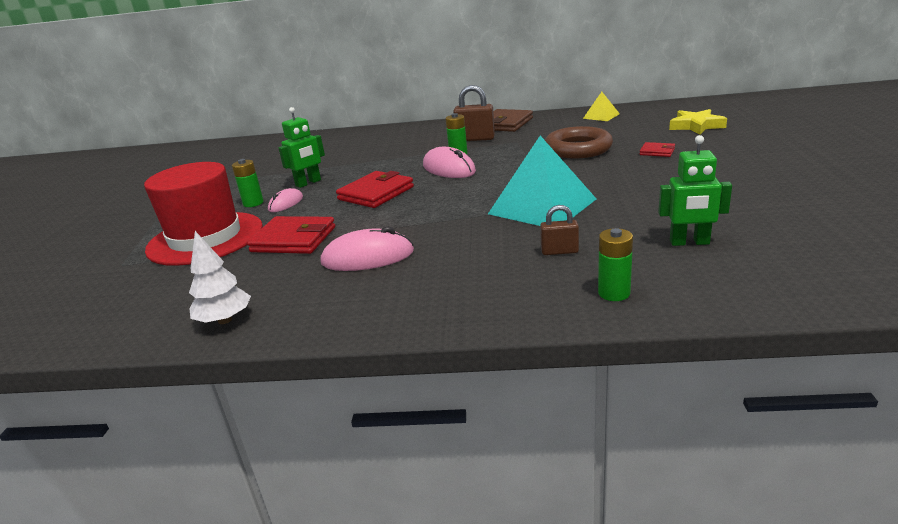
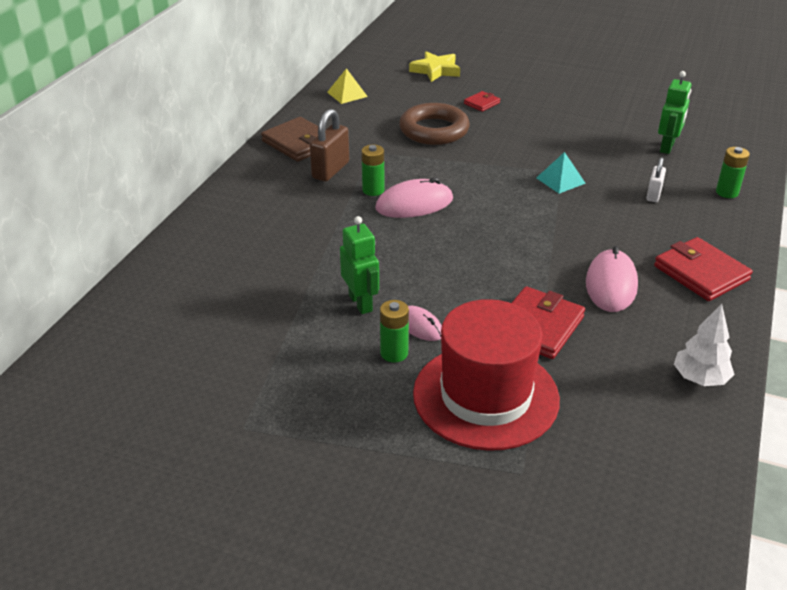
camera: 75 degrees left, 10 degrees up
(376, 193) = (446, 259): red wallet -> red wallet (701, 273)
(542, 206) = (560, 180): turquoise pyramid -> turquoise pyramid, size x0.48
(559, 251) = (653, 195): brown padlock -> white padlock

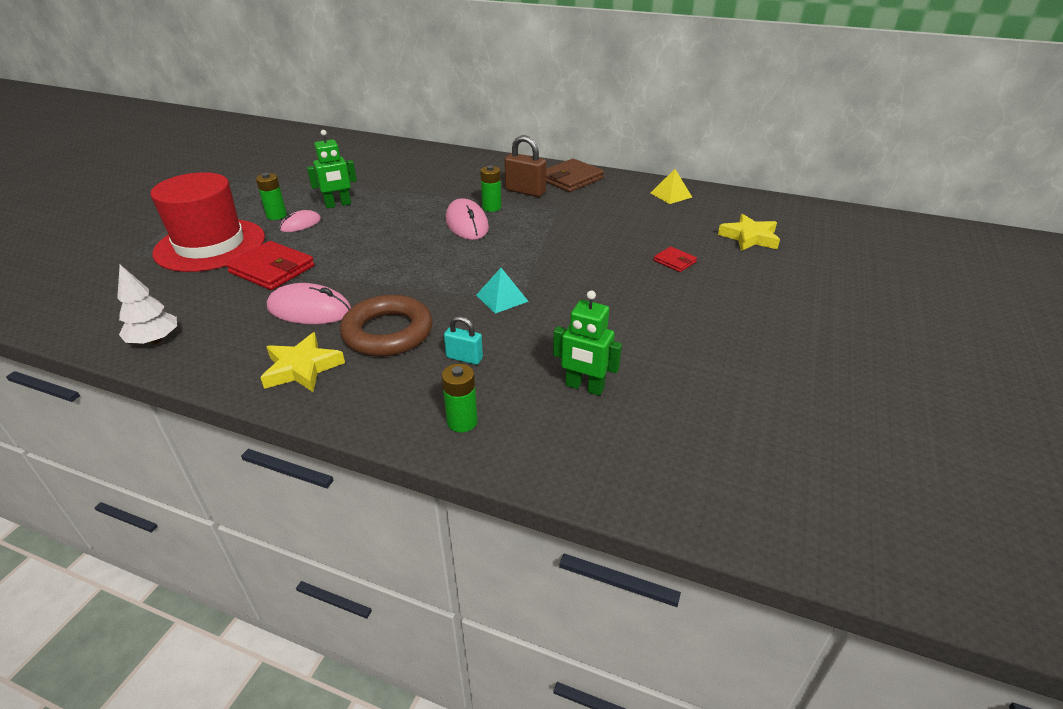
camera: 90 degrees right, 0 degrees up
(434, 130) = (604, 234): brown ring -> brown ring (388, 332)
(653, 195) = (464, 358): white padlock -> turquoise padlock
(701, 273) = (302, 368): red wallet -> yellow star

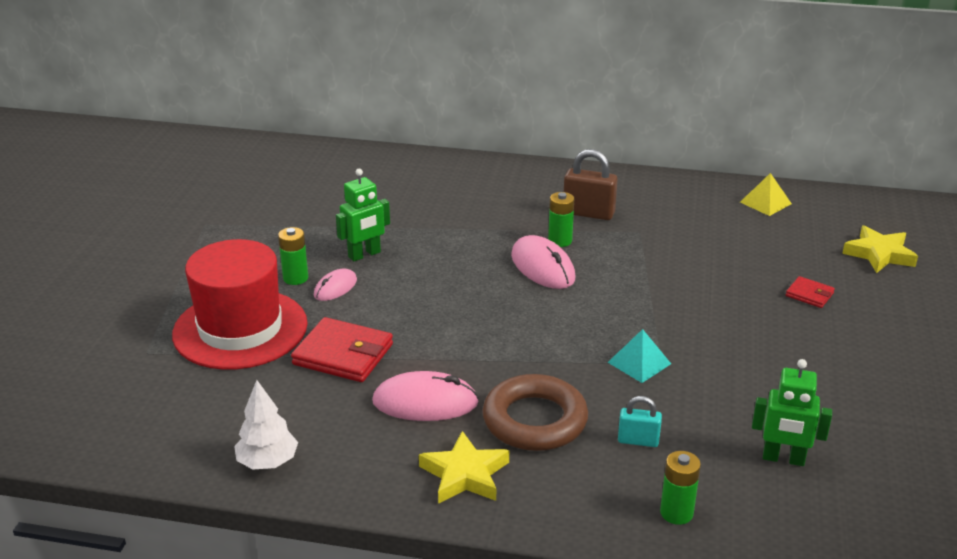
camera: 10 degrees left, 5 degrees down
(571, 179) = (635, 190): brown wallet -> none

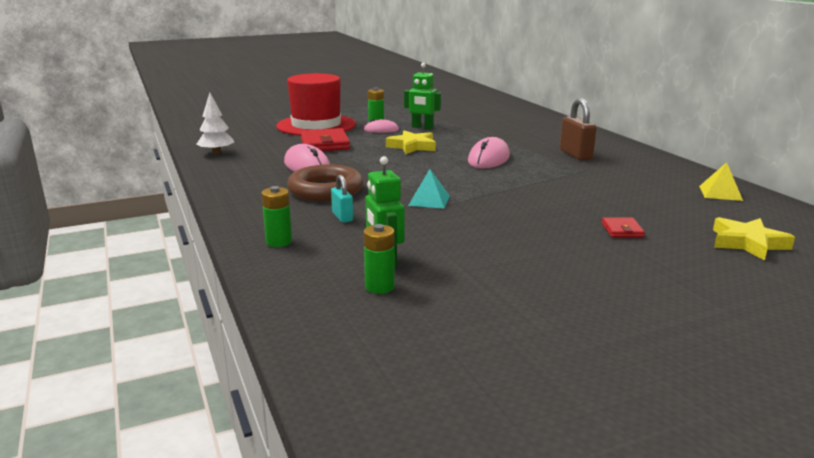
camera: 55 degrees right, 10 degrees down
(465, 474) = (253, 187): yellow star -> yellow star (412, 146)
(560, 241) = (527, 156): green battery -> green battery (379, 287)

